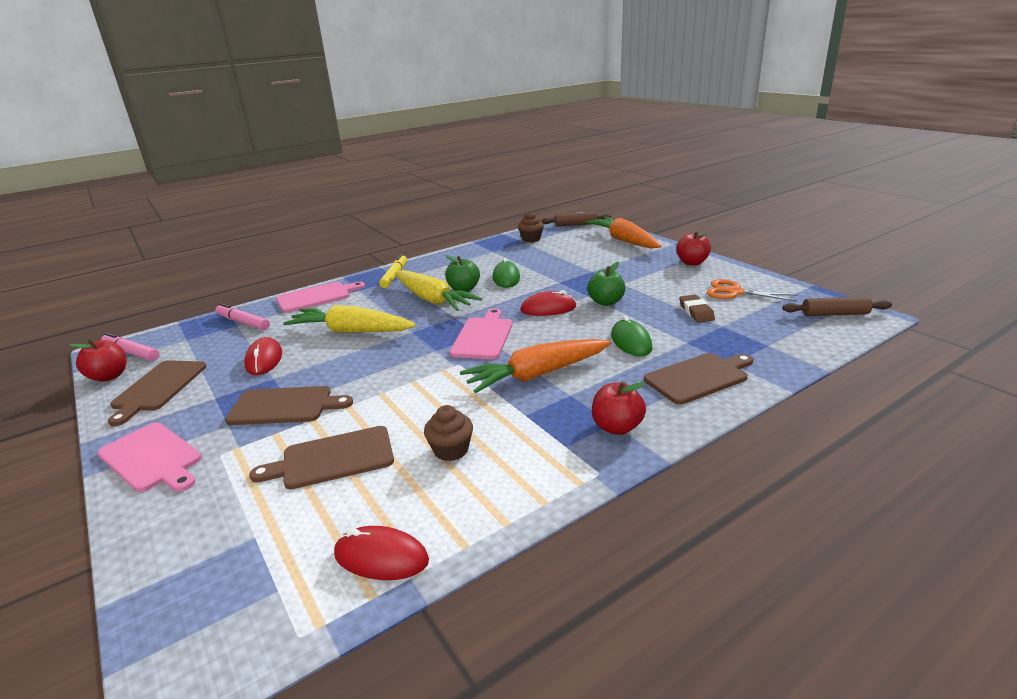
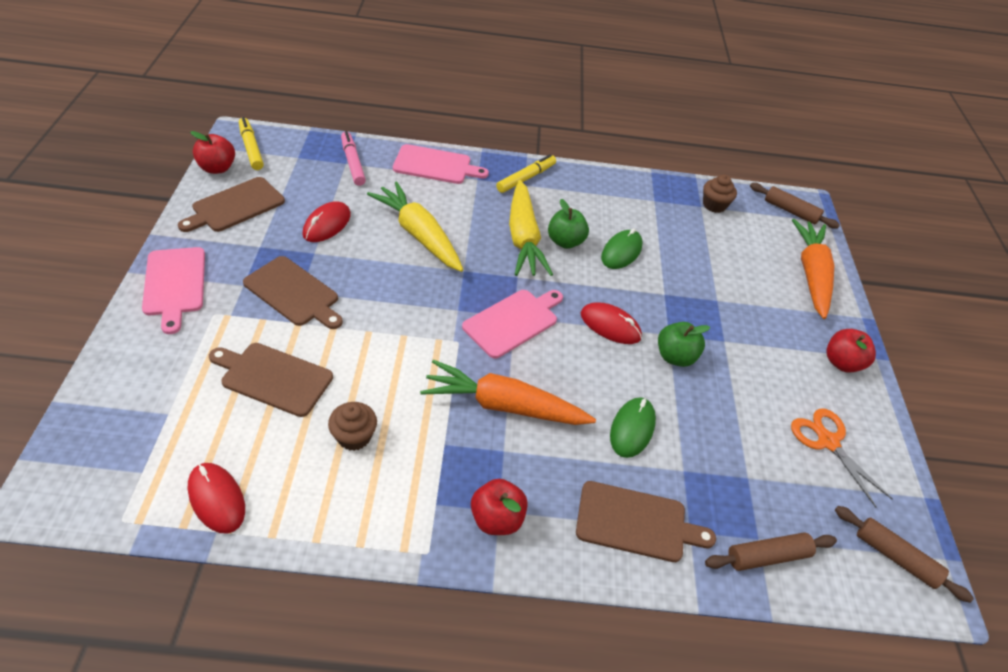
camera: 30 degrees right, 20 degrees up
(131, 353) = (251, 148): pink marker -> yellow marker
(696, 312) = (747, 438): brown eraser -> none
(783, 349) = (767, 556): none -> brown rolling pin

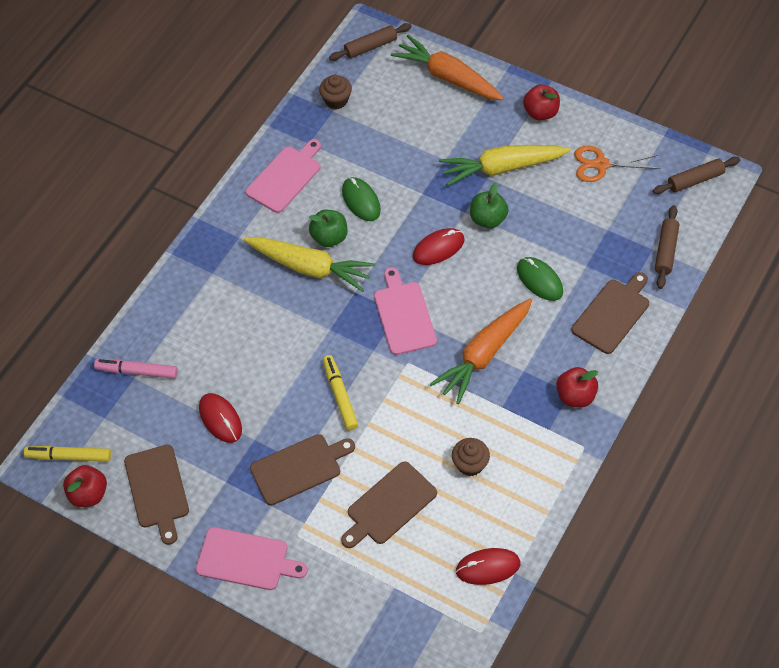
camera: 55 degrees left, 10 degrees up
(419, 235) = (269, 348): yellow carrot -> yellow carrot (502, 168)
(435, 165) = (175, 301): pink cutting board -> pink cutting board (285, 177)
(526, 178) = (230, 232): yellow marker -> yellow marker (340, 395)

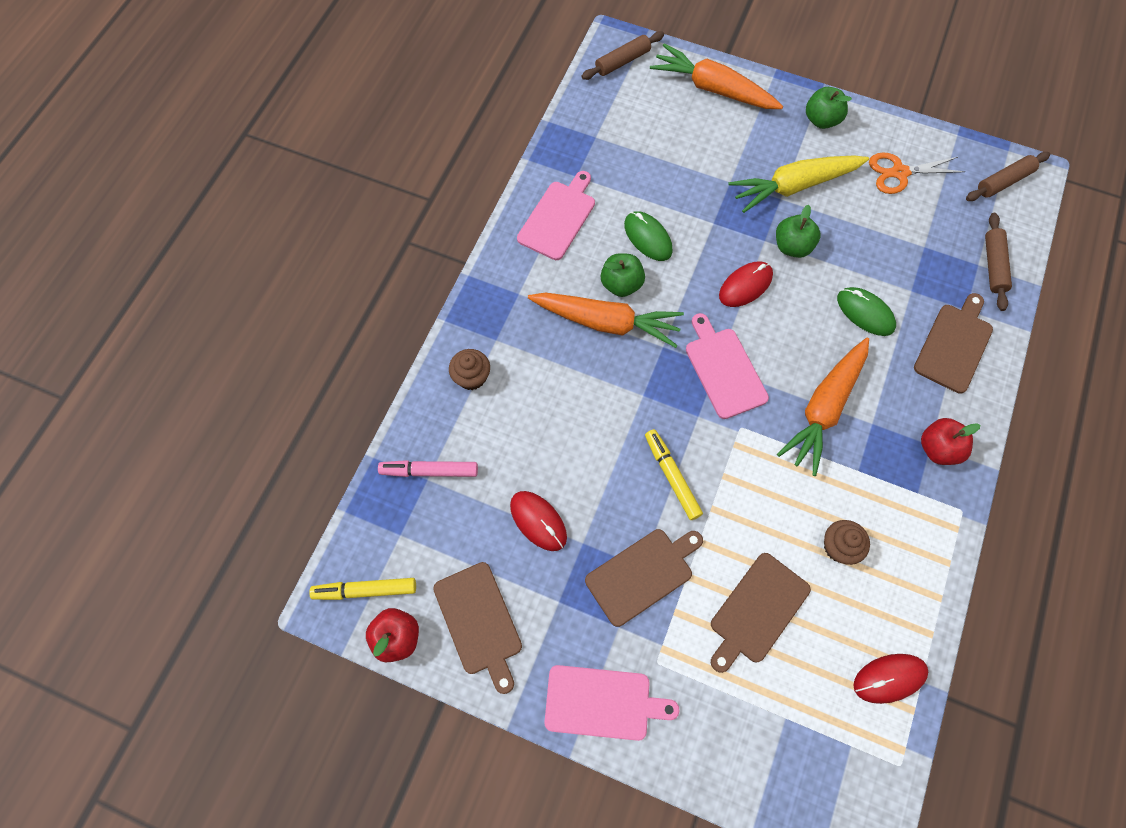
camera: 10 degrees left, 10 degrees up
(309, 267) = (606, 322): yellow carrot -> orange carrot
(336, 100) = (597, 124): brown cupcake -> brown cupcake (471, 377)
(541, 113) = (821, 120): red apple -> green apple

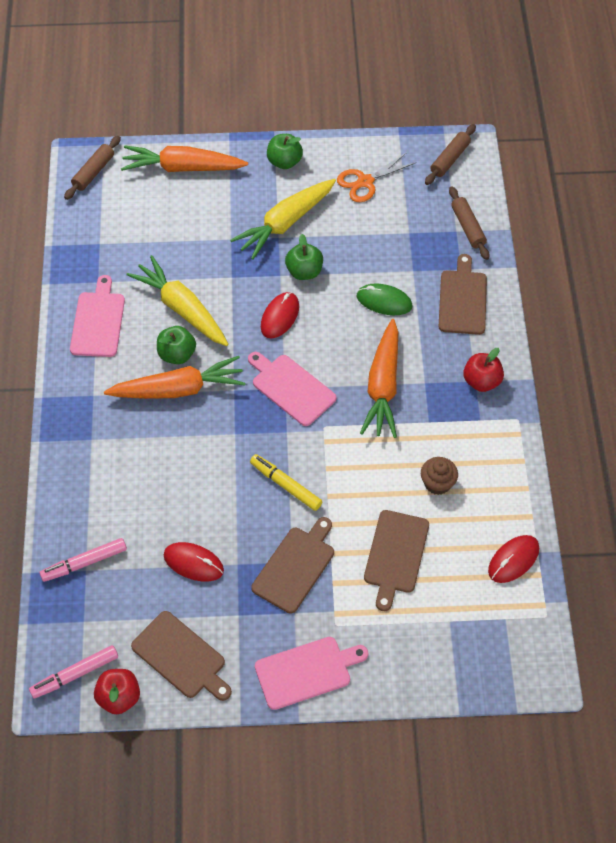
camera: 25 degrees left, 10 degrees down
(365, 590) = (75, 674): yellow marker -> pink marker
(471, 377) = (84, 476): brown cupcake -> none
(648, 237) = (182, 309): green mouse -> yellow carrot

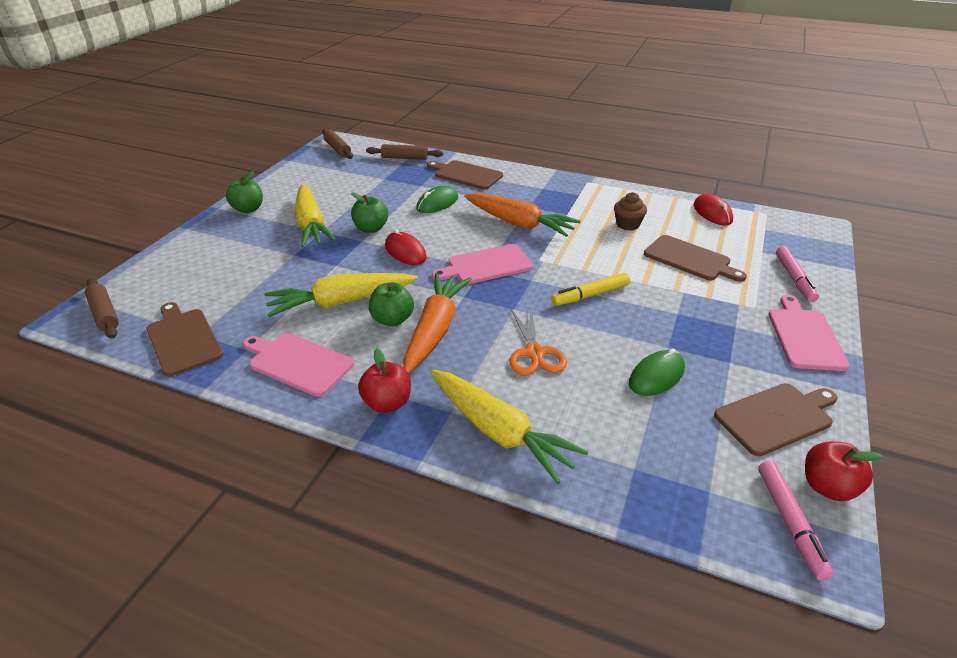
camera: 65 degrees left, 20 degrees down
(84, 563) = (623, 466): pink marker -> pink marker (794, 279)
(85, 476) = (498, 431): none -> yellow carrot
(183, 168) = (181, 259): orange carrot -> none
(193, 563) = (656, 376): red mouse -> green mouse
(295, 567) = (684, 313): brown cutting board -> brown cutting board (183, 339)
(365, 182) = (315, 182): orange scissors -> orange scissors (534, 353)
(481, 381) = (545, 186): red apple -> red apple (387, 403)

